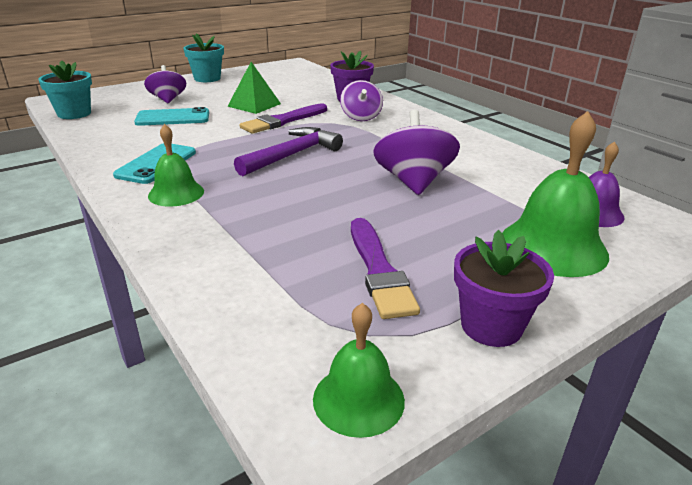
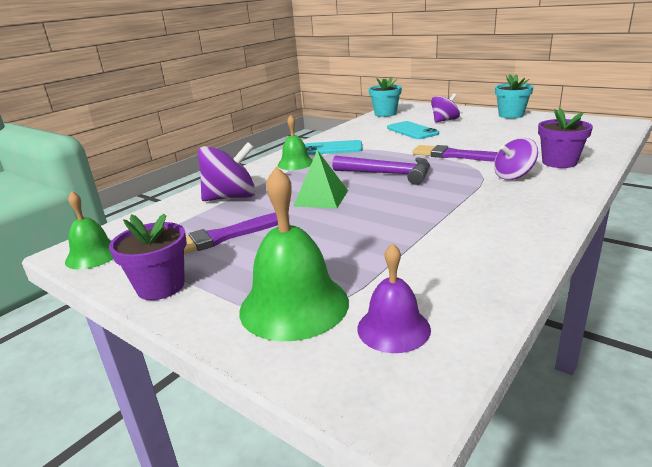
camera: 75 degrees right, 5 degrees down
(254, 105) = (476, 140): green pyramid -> green pyramid (321, 198)
(413, 182) = (381, 223): purple spinning top -> purple spinning top (231, 197)

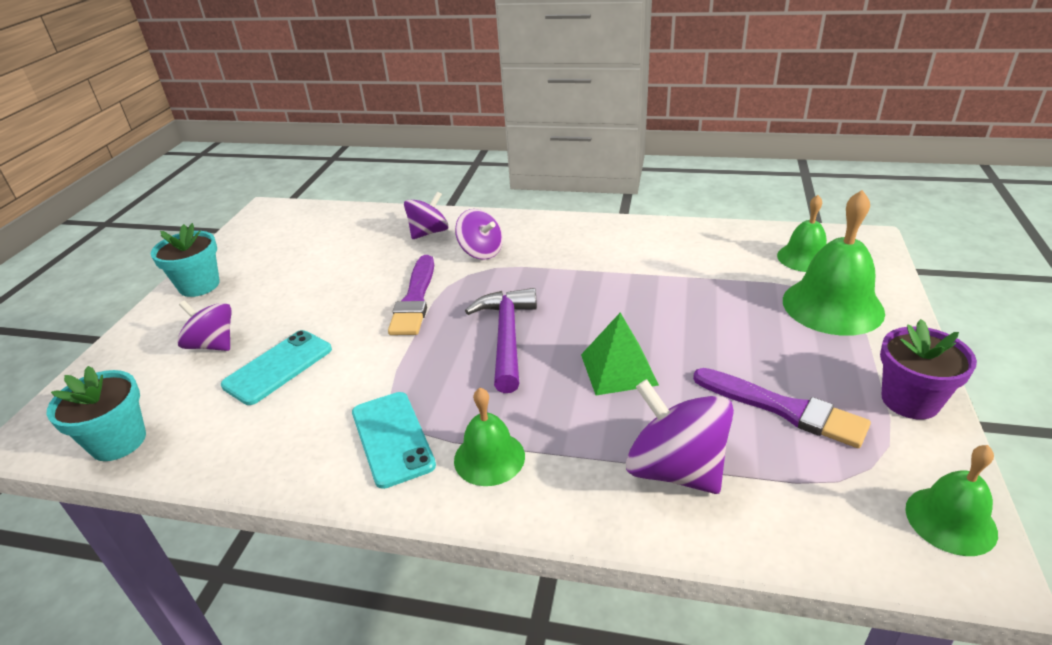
camera: 115 degrees left, 10 degrees up
(393, 328) = (804, 257): purple bell -> green bell
(559, 162) = (429, 232): purple flower pot -> purple spinning top

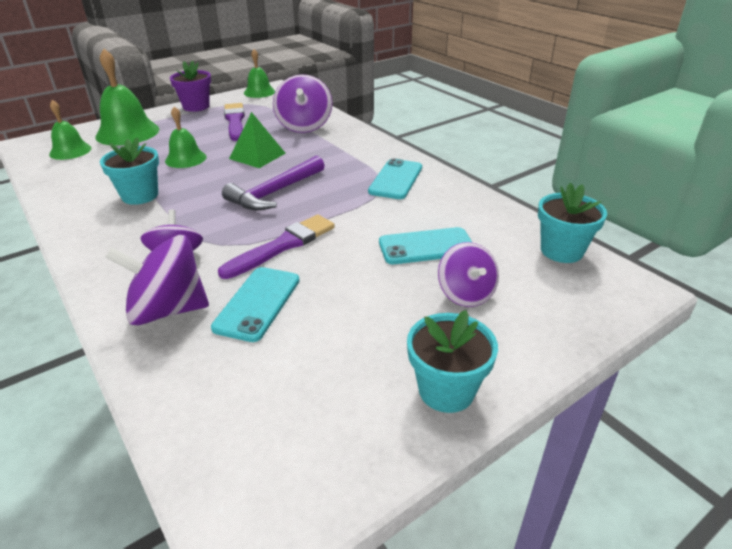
camera: 140 degrees left, 0 degrees up
(375, 262) = (257, 303): none -> turquoise phone
(429, 232) = (168, 310): purple spinning top -> purple spinning top, size x1.51
(489, 458) = (363, 155): green bell -> green bell (185, 159)
(619, 266) = (140, 195): none -> turquoise flower pot

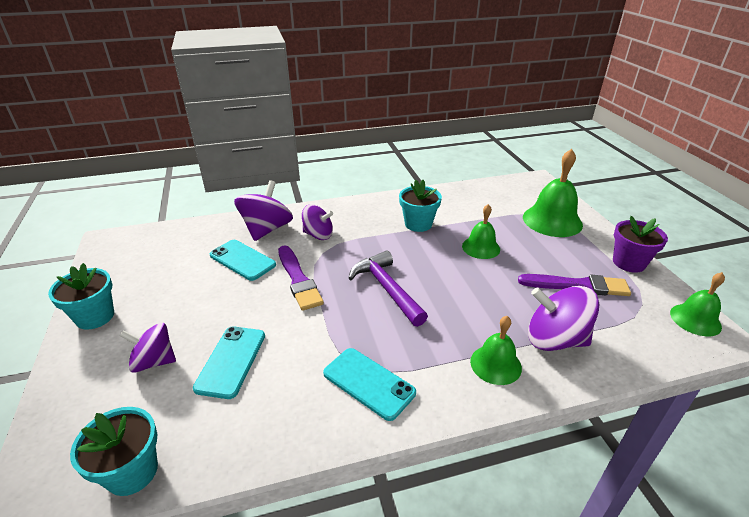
camera: 110 degrees right, 0 degrees up
(70, 151) = (516, 196): green bell -> green bell (495, 364)
(257, 156) = (473, 289): green pyramid -> none

